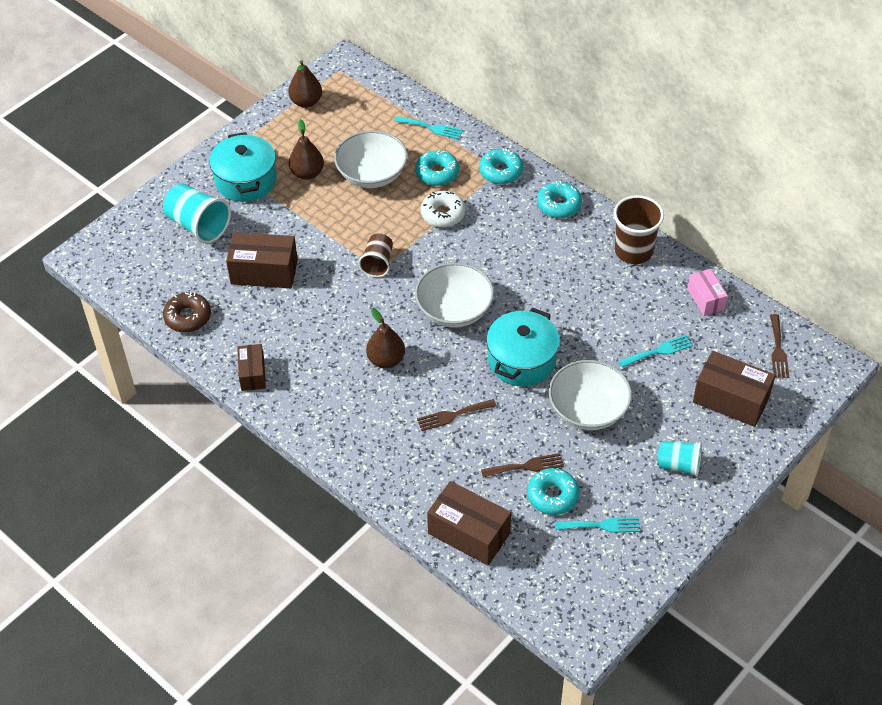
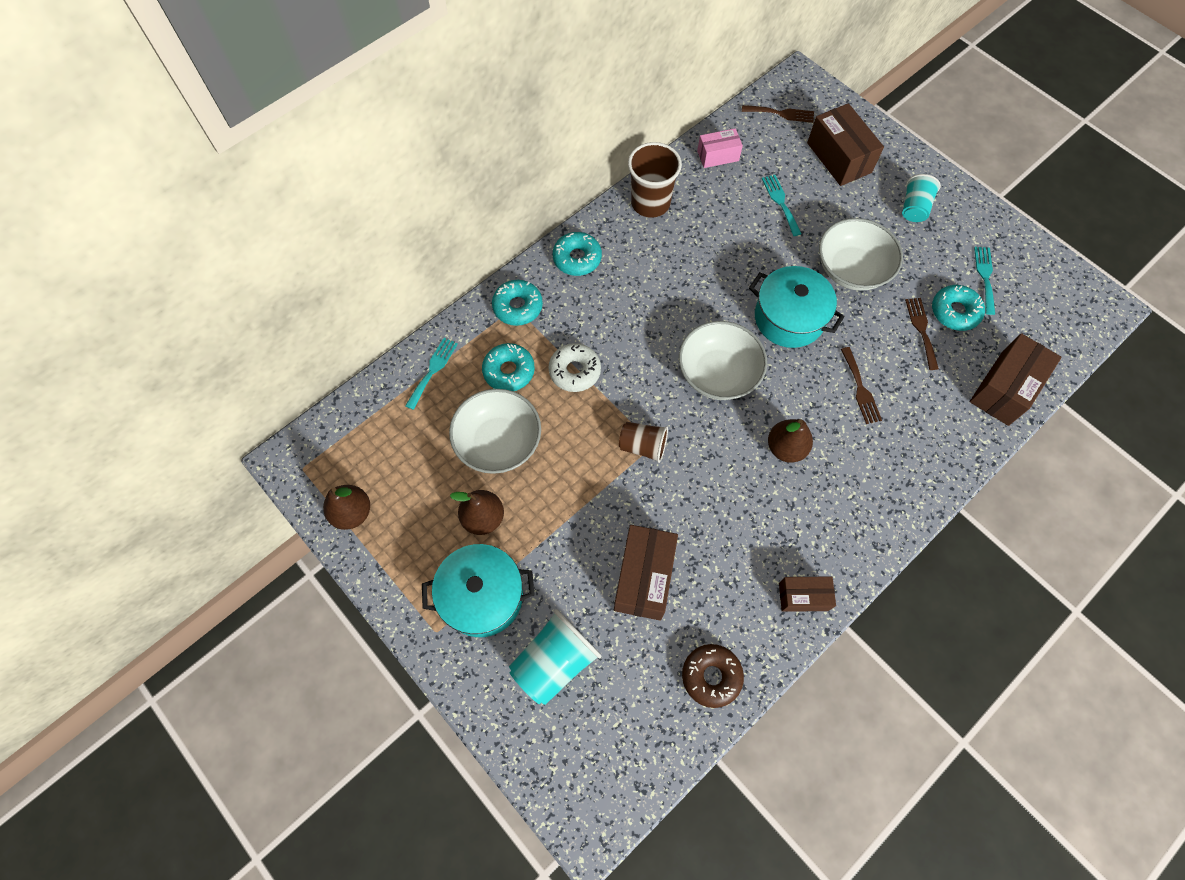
camera: 85 degrees left, 15 degrees up
(731, 400) = (839, 157): brown box -> brown box turned 60 degrees counterclockwise

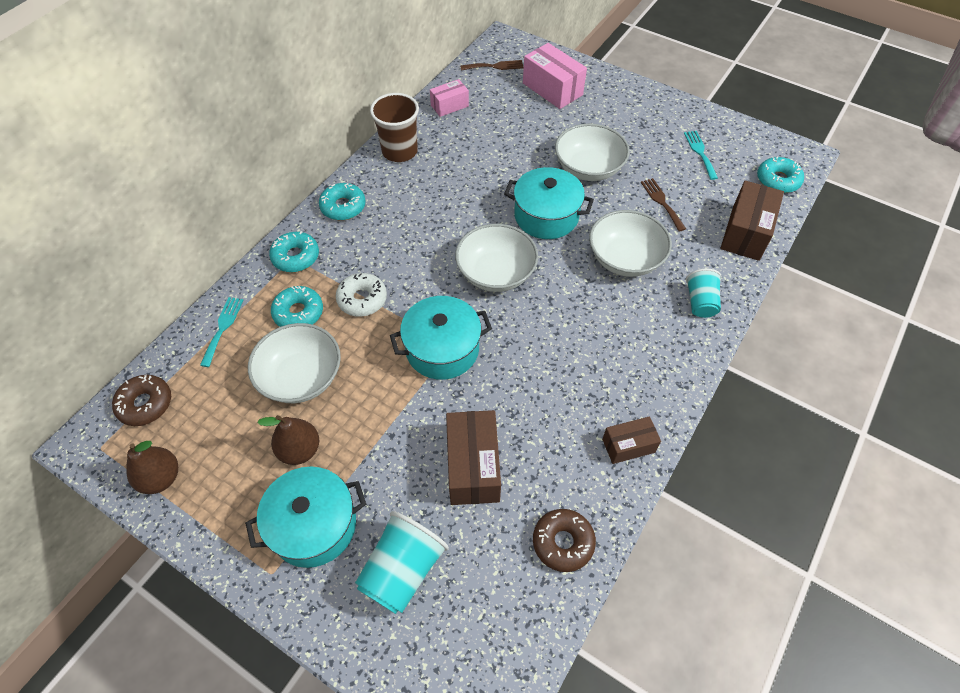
camera: 15 degrees left, 10 degrees down
(348, 434) = (145, 404): none -> brown donut
(643, 446) = (442, 349): brown cup -> turquoise pot
(780, 202) = (513, 130): turquoise fork -> none
(785, 448) = (574, 321): brown pear -> none
(839, 157) = (552, 89): brown box -> pink box
(860, 389) = (625, 259): brown fork -> white bowl
(914, 208) = (625, 114): turquoise cup -> turquoise cup (700, 302)
(954, 312) = (684, 183): turquoise donut -> turquoise donut (778, 180)

